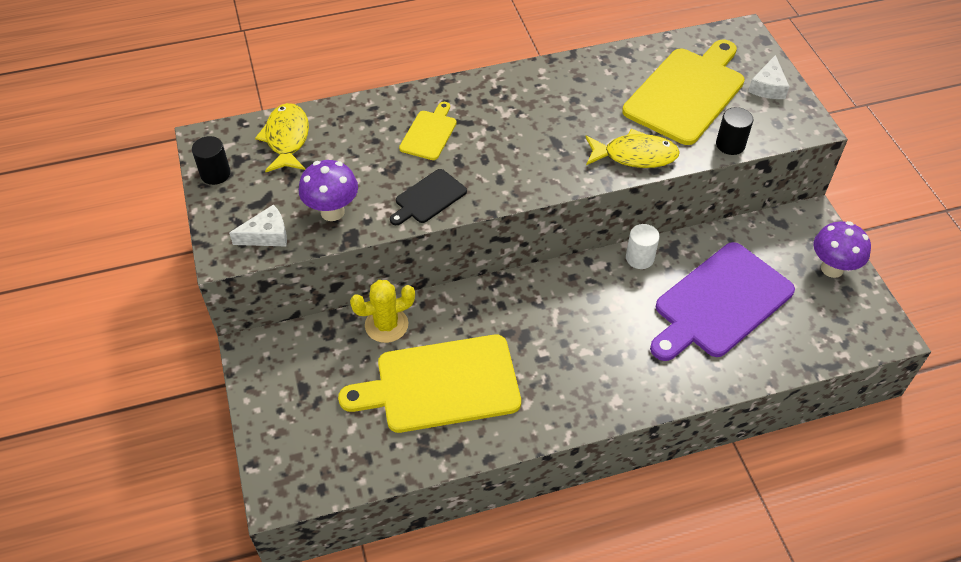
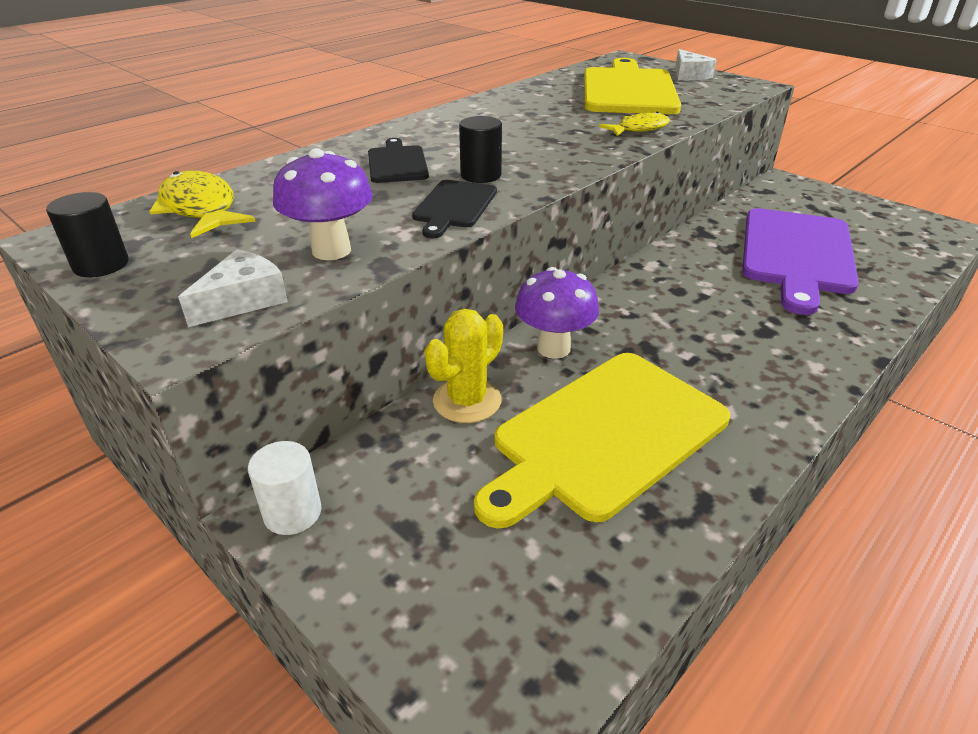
camera: 30 degrees left, 15 degrees down
(429, 133) = (397, 163): yellow cutting board -> black cutting board
(635, 155) = (639, 129): yellow fish -> yellow fish, size x0.66
(639, 258) = (683, 247): white cylinder -> white cylinder (292, 512)
(730, 144) = (711, 106): black cylinder -> black cylinder (481, 175)
(832, 268) = (847, 205): purple mushroom -> purple mushroom (553, 348)

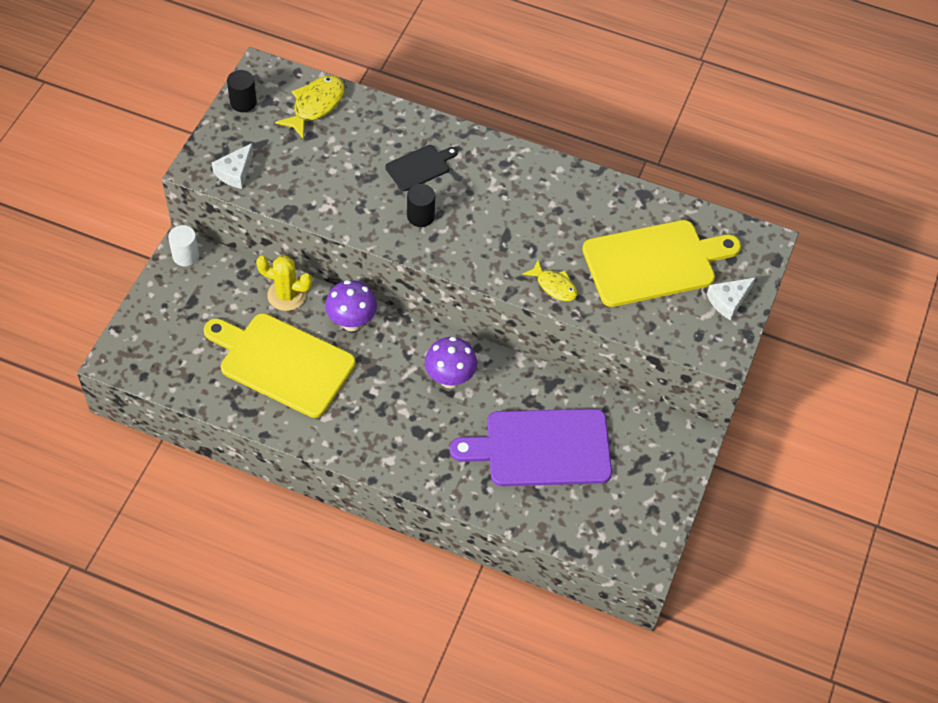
camera: 65 degrees right, 20 degrees up
(243, 300) = (235, 172): white cheese -> white cheese turned 105 degrees clockwise
(331, 250) = (293, 184): purple mushroom -> purple mushroom (450, 379)
(454, 206) = (368, 217): black cutting board -> none

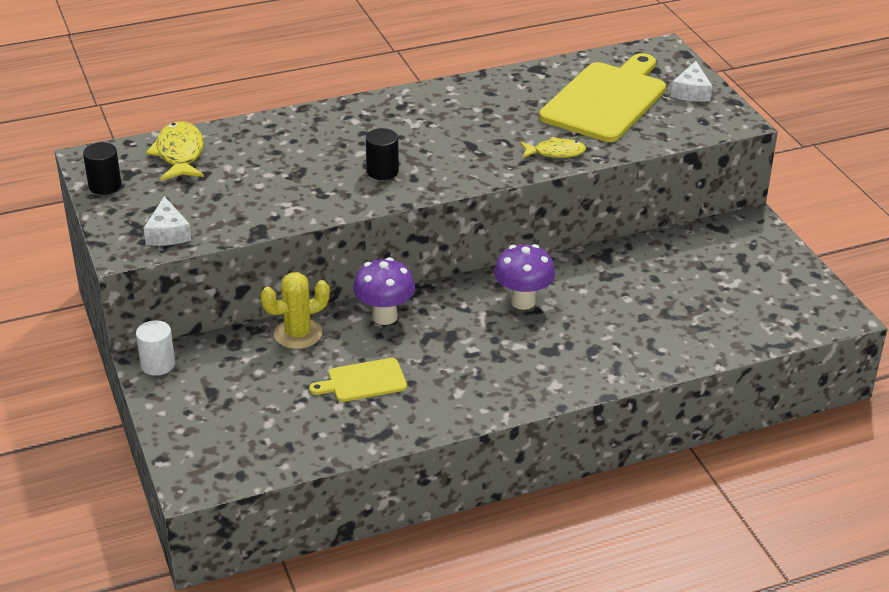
camera: 40 degrees left, 20 degrees down
(282, 363) = (363, 381): yellow cutting board -> yellow cutting board, size x0.49
(420, 167) = (334, 143): black cutting board -> none
(542, 448) = (660, 298): purple cutting board -> none

